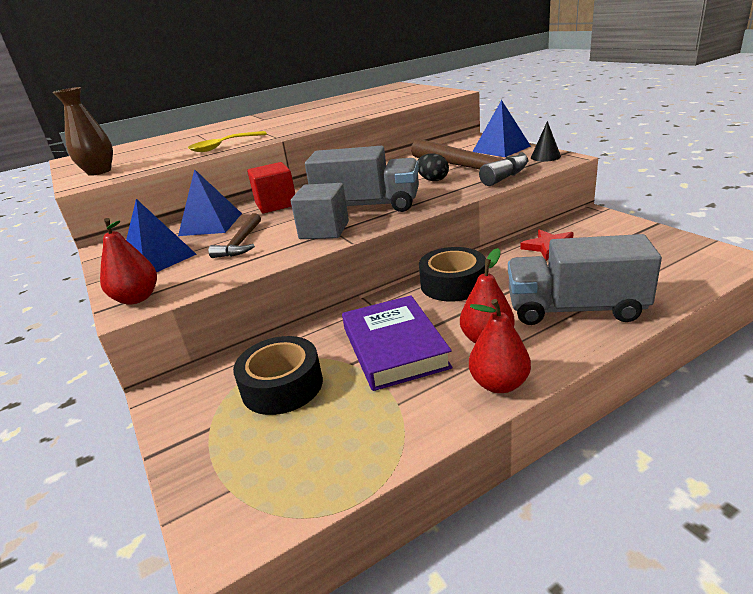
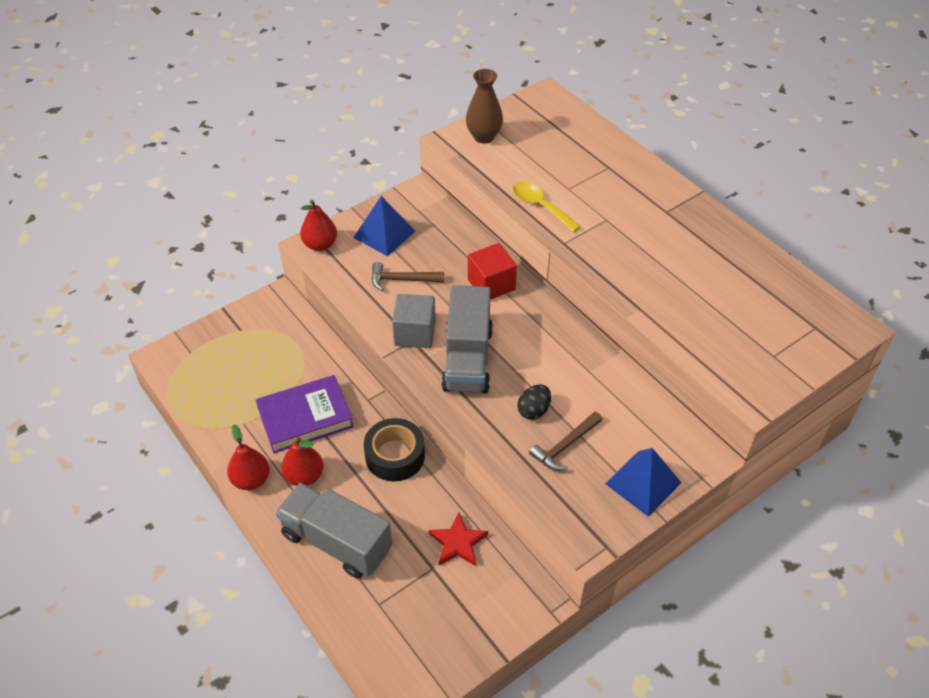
camera: 80 degrees right, 20 degrees up
(211, 224) = (451, 247): blue pyramid -> none
(282, 386) = (273, 358): black tape -> none
(470, 169) = (565, 446): brown hammer -> brown hammer, size x0.51
(545, 157) = (595, 525): black cone -> none
(575, 309) = (336, 542): grey truck -> grey truck turned 60 degrees counterclockwise

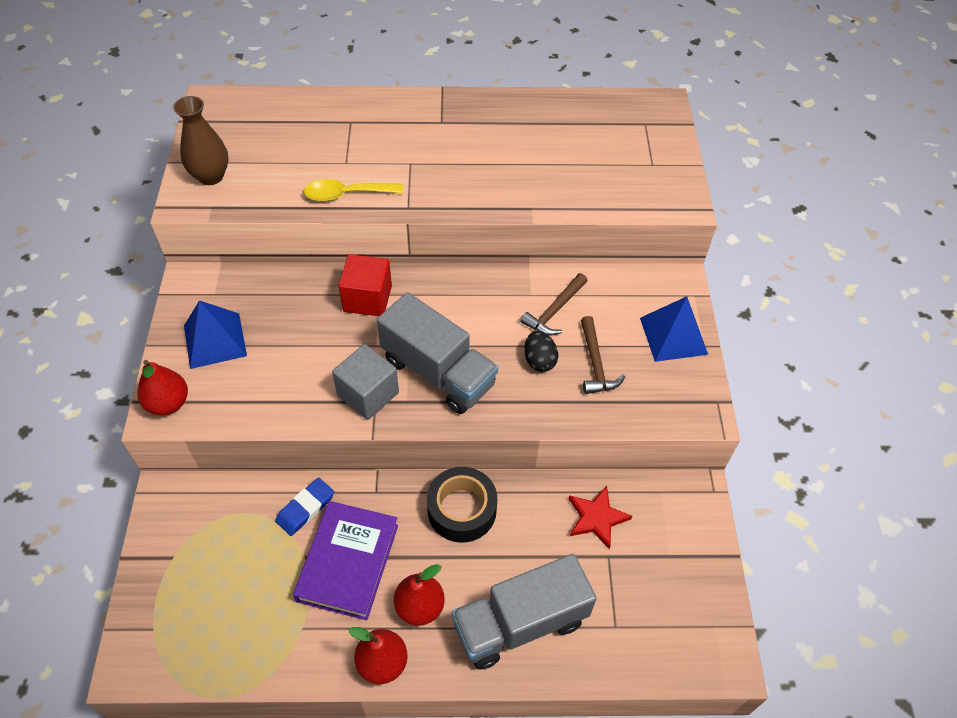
camera: 55 degrees left, 5 degrees up
(325, 371) = (305, 508): none -> blue eraser
(402, 280) = (291, 363): brown hammer -> brown hammer (554, 311)

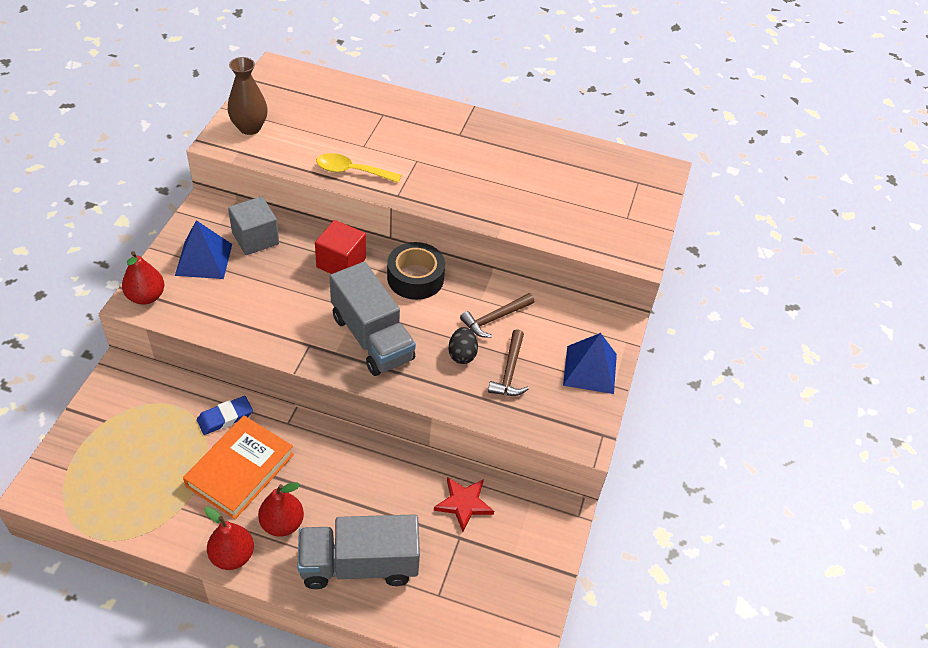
camera: 15 degrees right, 5 degrees down
(348, 562) = (240, 470): purple book -> orange book
(368, 394) = (306, 337): grey cube -> grey cube (255, 238)
(462, 510) = (352, 460): black tape -> black tape (415, 278)

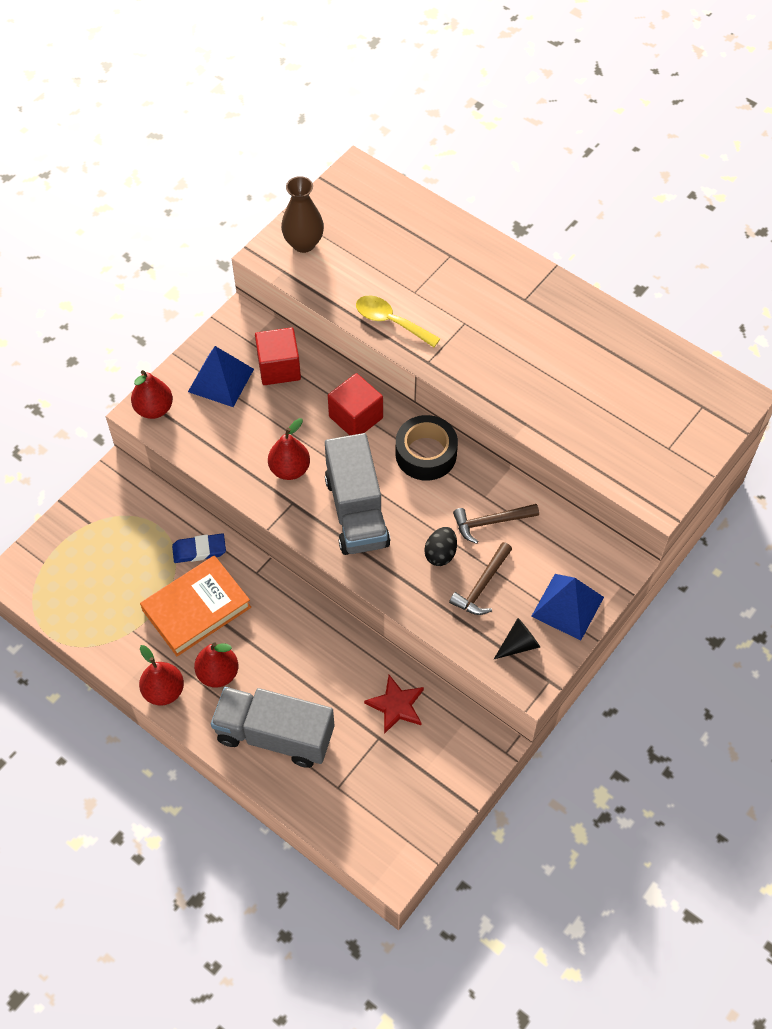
camera: 25 degrees right, 10 degrees up
(255, 238) = (279, 368): grey cube -> red cube
(296, 318) = (290, 469): none -> red pear
(563, 411) = (518, 644): none -> black cone

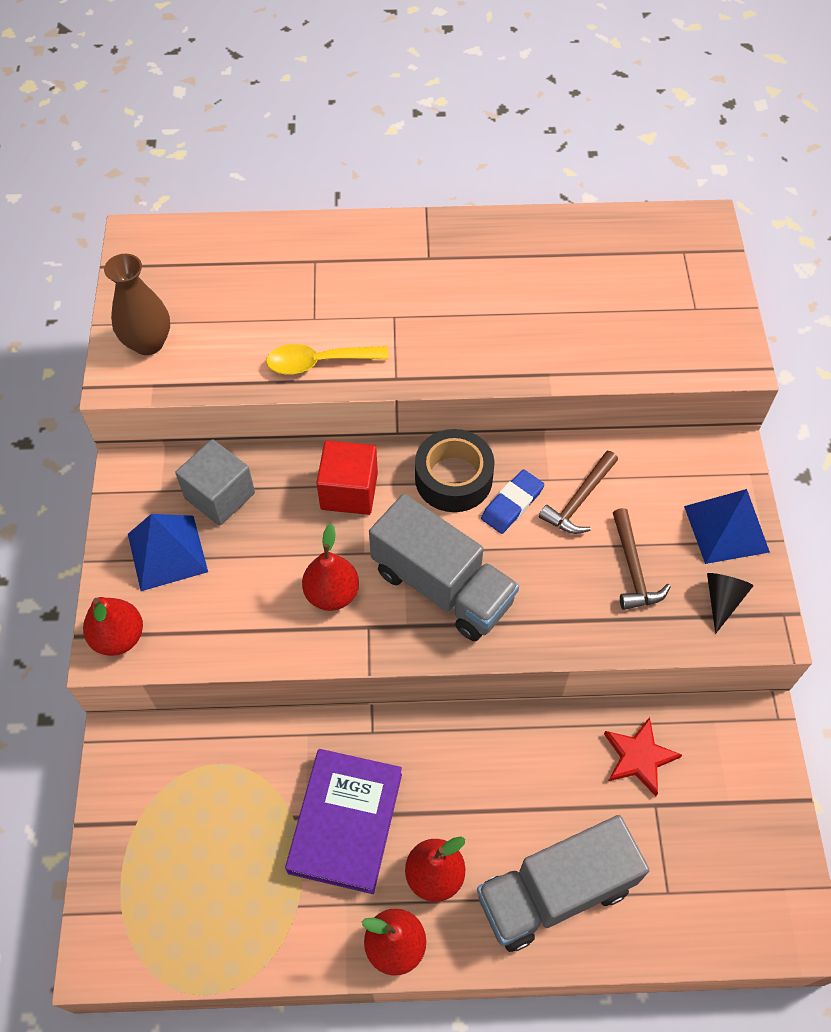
camera: 40 degrees left, 0 degrees up
(196, 608) = (345, 822): orange book -> purple book
(199, 550) = (289, 756): blue eraser -> blue eraser (512, 504)
(279, 368) = (220, 496): red cube -> grey cube
(440, 554) = (564, 567): black egg -> none

